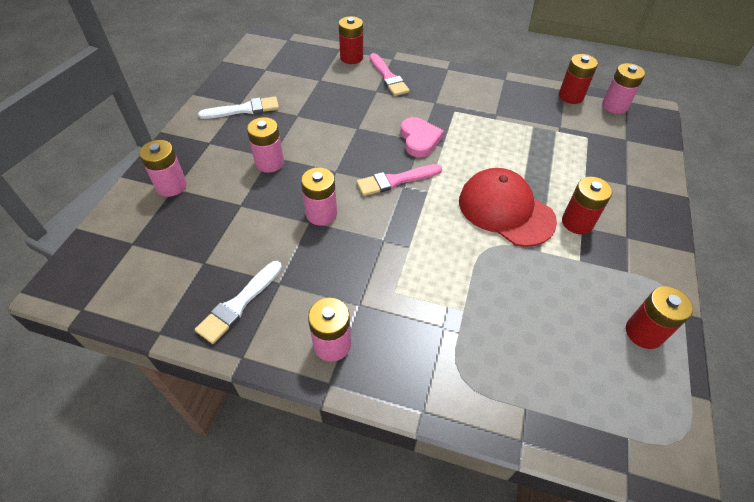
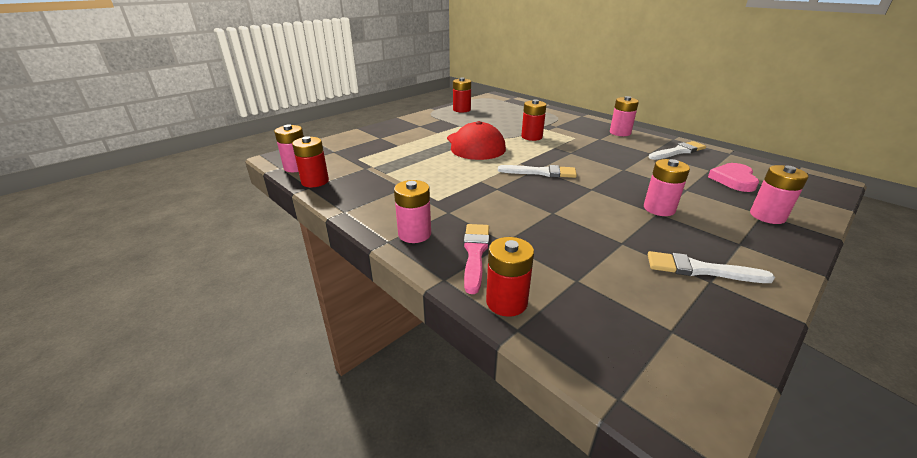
camera: 150 degrees left, 20 degrees down
(321, 214) = (613, 170): pink battery -> pink battery (414, 234)
(396, 180) = (540, 172): pink brush -> white brush
(419, 139) = (497, 189): pink heart -> pink heart (733, 180)
(577, 222) = (438, 133): red battery -> red battery (531, 137)

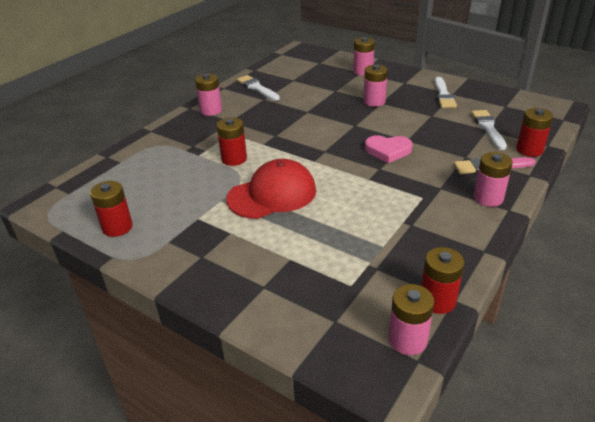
camera: 100 degrees left, 5 degrees up
(540, 172) = (333, 148): white brush -> white brush (488, 128)
(733, 180) = (310, 74): pink heart -> pink heart (388, 151)

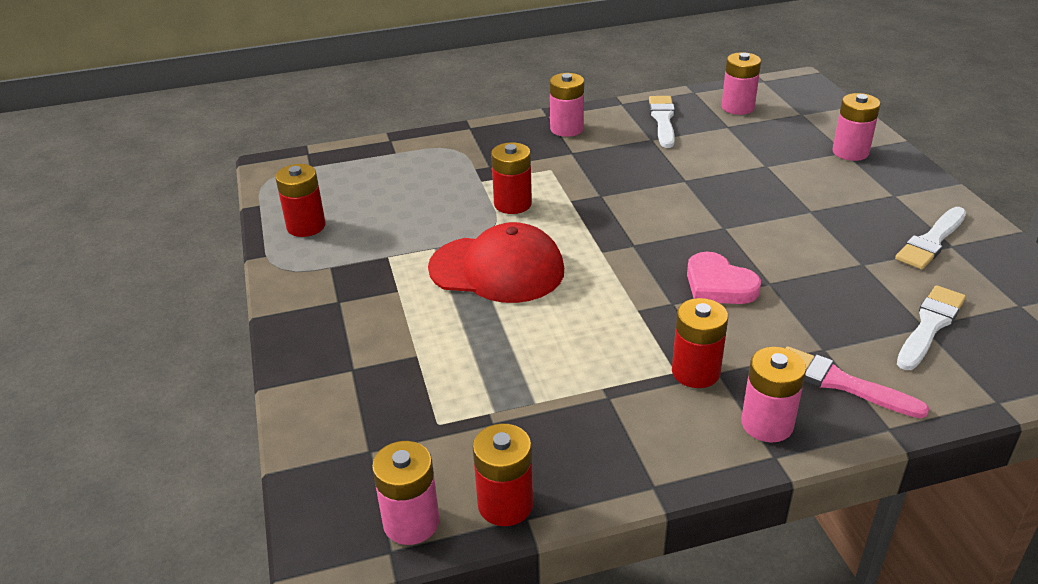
camera: 40 degrees right, 0 degrees up
(374, 101) = (801, 205): pink battery -> pink battery (738, 107)
(529, 150) = (950, 392): red battery -> red battery (695, 372)

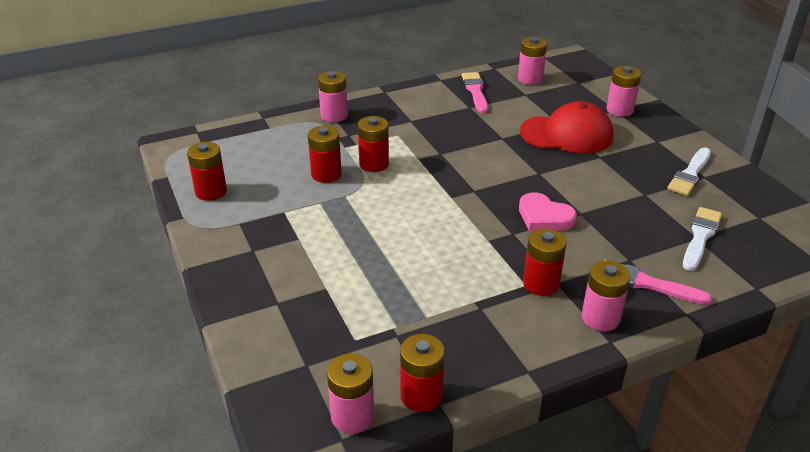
camera: 10 degrees left, 0 degrees up
(450, 213) = (326, 174): none -> red battery
(497, 269) = (373, 216): red cap -> red cap (567, 134)
(566, 129) = (402, 102): pink battery -> pink battery (334, 116)
(663, 120) = (475, 91): white brush -> pink brush

